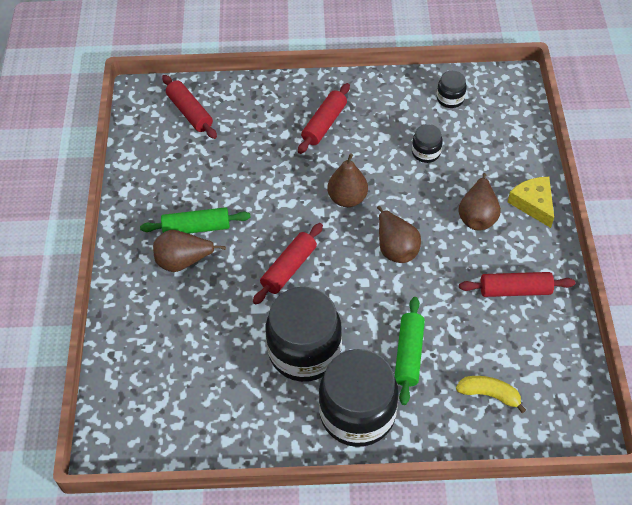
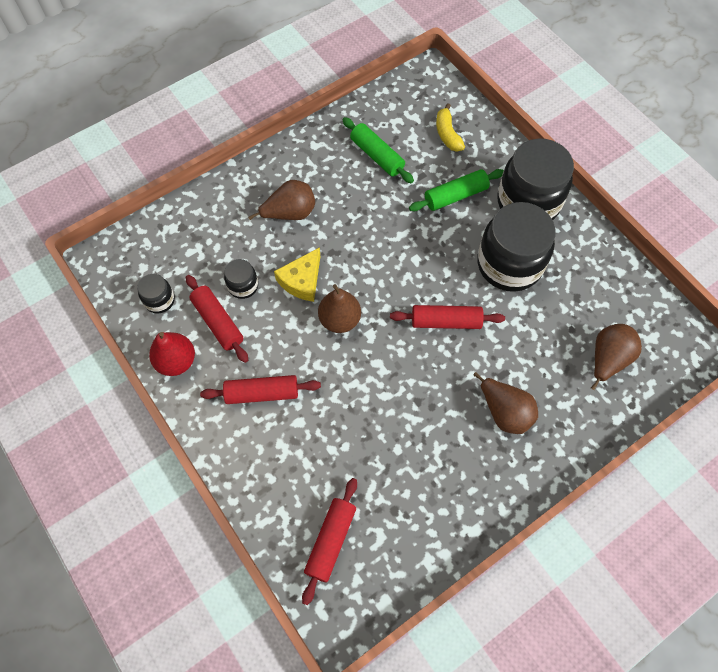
camera: 125 degrees left, 10 degrees up
(196, 228) = (463, 427): green rolling pin -> green rolling pin (377, 156)
(389, 88) = (176, 361): none -> red pear
(395, 248) = (365, 254): brown pear -> brown pear (607, 359)
(515, 290) = (346, 157): red rolling pin -> red rolling pin (218, 322)
(533, 204) = (250, 181): yellow cheese -> yellow cheese (302, 280)

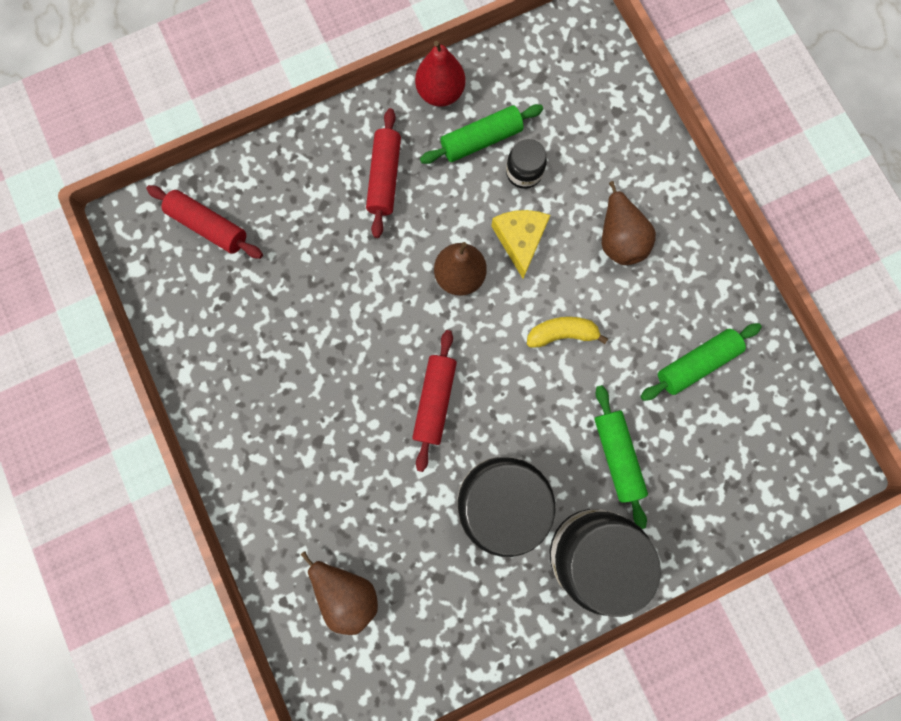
camera: 100 degrees right, 15 degrees up
(159, 300) = (520, 80): black jar -> none
(218, 322) = (481, 140): red rolling pin -> green rolling pin
(302, 280) = (520, 240): yellow cheese -> yellow cheese turned 45 degrees clockwise
(447, 134) = (722, 468): yellow banana -> yellow banana (562, 334)
(504, 412) = (307, 443): brown pear -> none

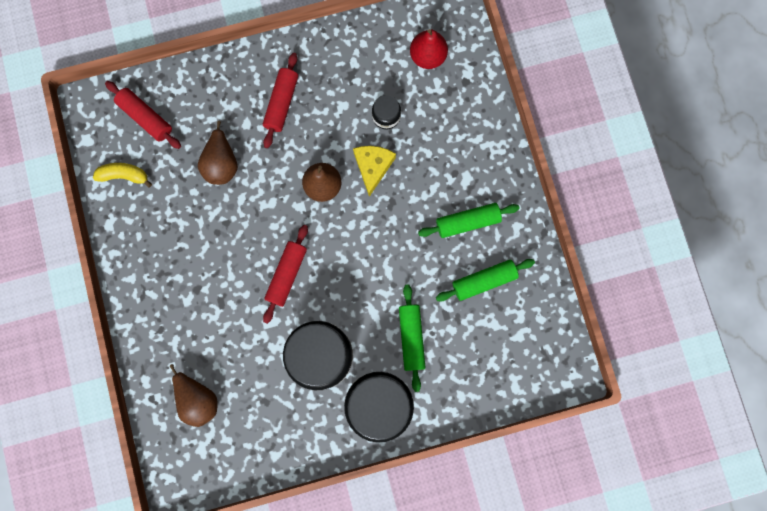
camera: 10 degrees right, 0 degrees up
(440, 93) = (335, 45): red pear -> red pear (427, 56)
(481, 140) = (359, 87): green rolling pin -> green rolling pin (467, 222)
(562, 334) = (389, 242): yellow banana -> yellow banana (124, 176)
(619, 239) = (446, 179): brown pear -> brown pear (221, 164)

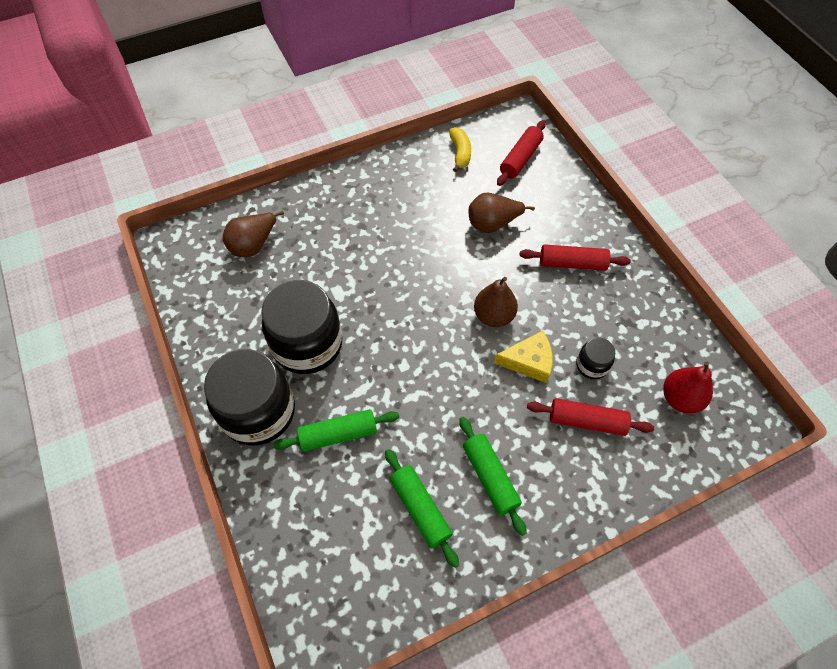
camera: 80 degrees right, 20 degrees down
(287, 275) = (390, 298): red rolling pin -> red rolling pin (586, 421)

